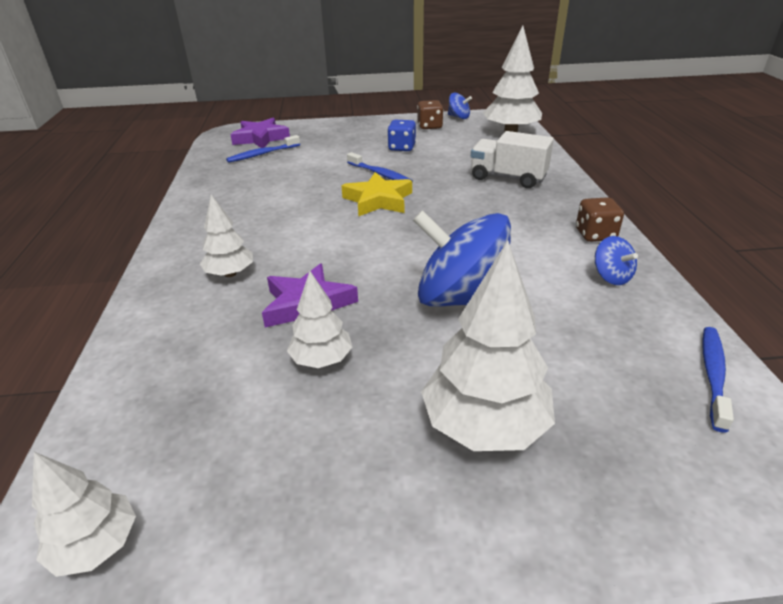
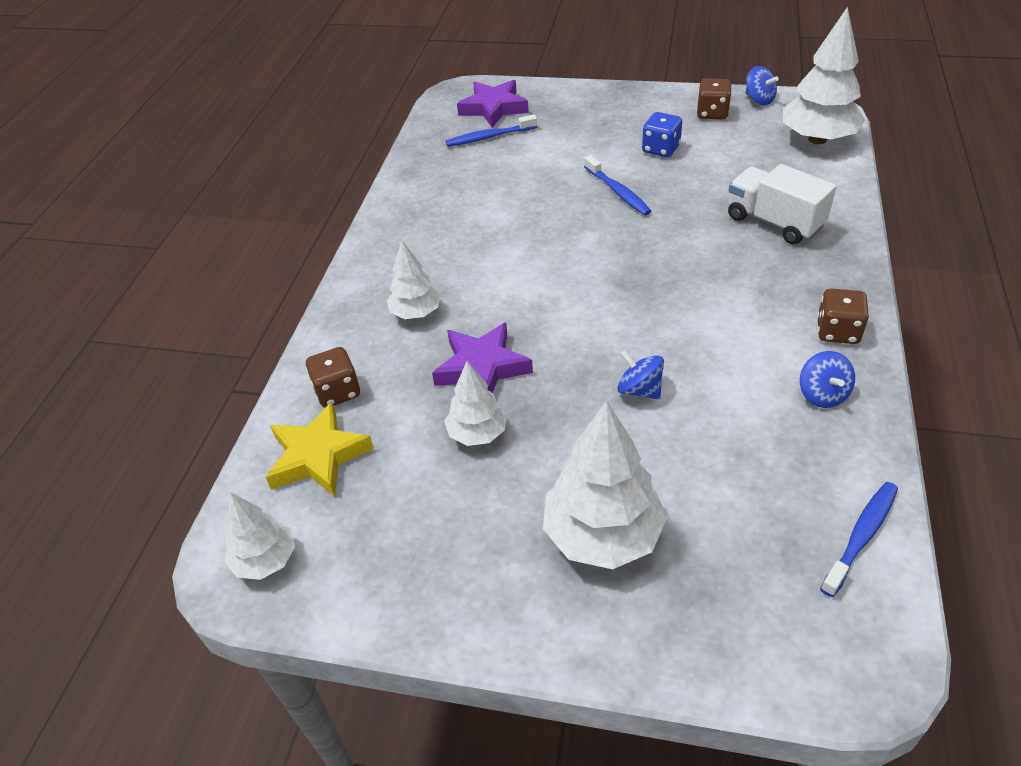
camera: 20 degrees right, 10 degrees up
(161, 350) = (337, 392): none -> brown dice
(378, 200) = (601, 234): yellow star -> yellow star (318, 456)
(460, 298) = (639, 390): blue spinning top -> blue spinning top, size x0.44

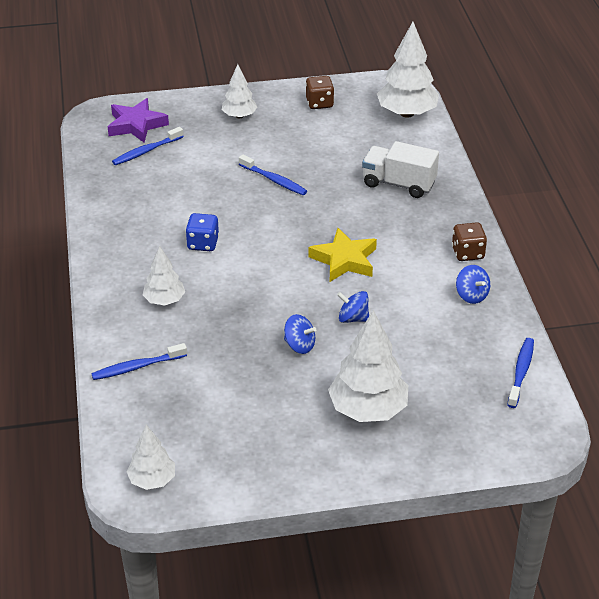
camera: 25 degrees left, 5 degrees down
(318, 456) = (149, 411): yellow star -> yellow star (344, 260)
(337, 392) = (137, 367): brown dice -> blue toothbrush
(477, 433) = (255, 370): white tree -> white tree (239, 116)
(482, 367) = (235, 328): purple star -> none
(660, 149) = (292, 140): blue dice -> blue dice (203, 243)
(759, 100) = (351, 86): blue spinning top -> blue spinning top (299, 345)

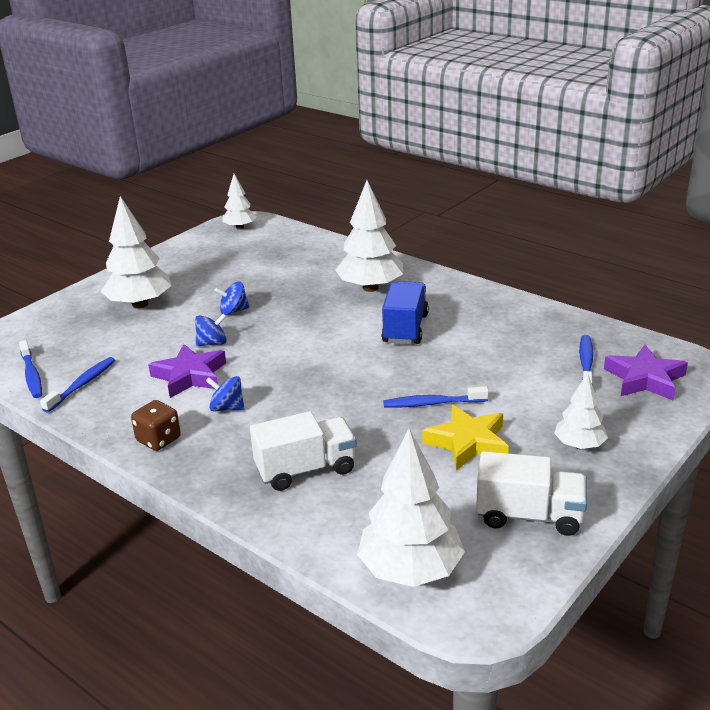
camera: 140 degrees right, 10 degrees down
(137, 367) = (328, 255): blue toothbrush -> blue toothbrush (82, 384)
(164, 300) = (370, 288): white tree -> white tree, size x1.73
(203, 243) = (405, 328): blue dice -> blue truck
(319, 103) = (529, 515): brown dice -> white truck
(344, 260) = (271, 376): yellow star -> yellow star (468, 443)
(400, 295) = (190, 376): none -> purple star
(471, 295) = (122, 407): blue spinning top -> blue spinning top (227, 408)

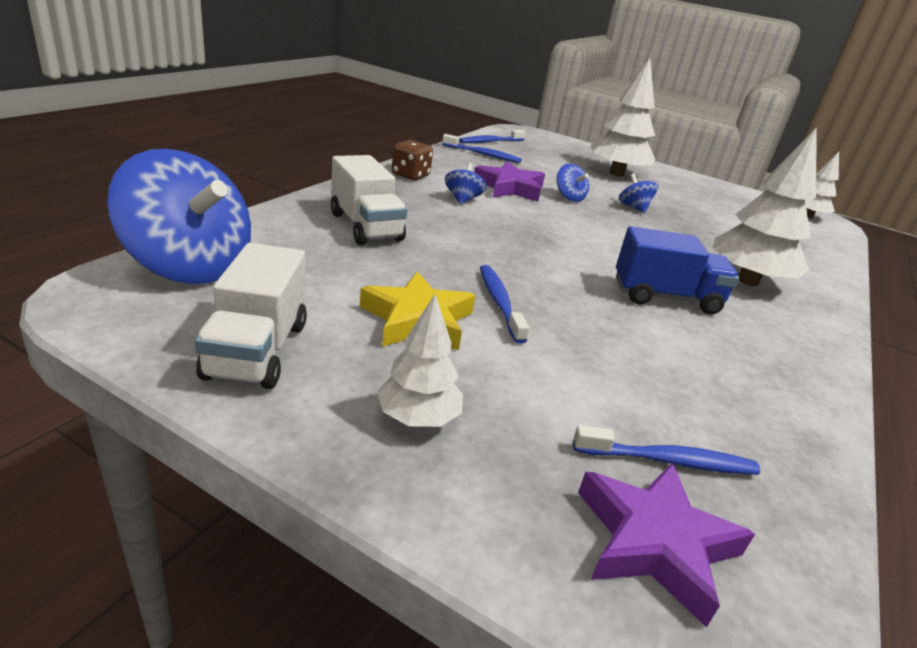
camera: 75 degrees right, 0 degrees up
(410, 570) = (189, 266): white tree -> blue spinning top

